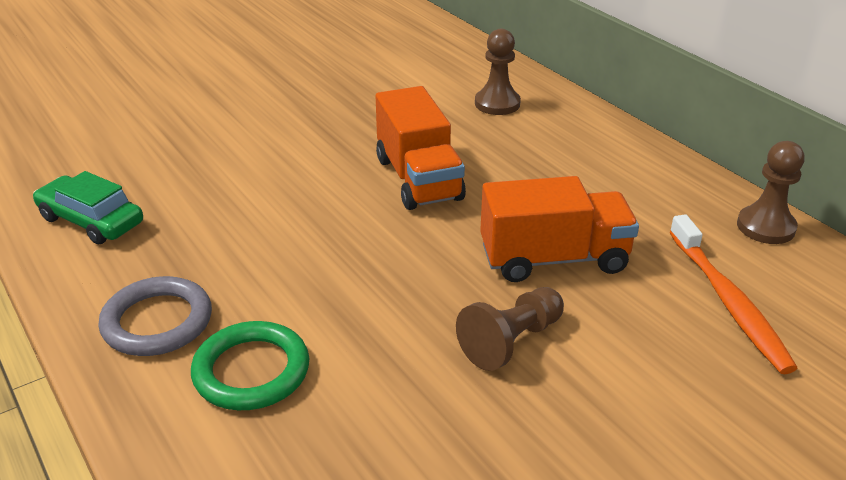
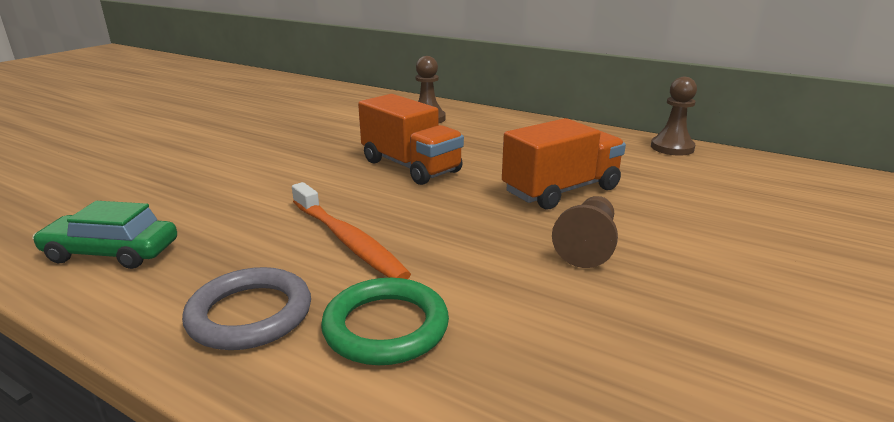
camera: 25 degrees left, 10 degrees down
(728, 302) = (700, 188): orange toothbrush -> orange toothbrush (347, 240)

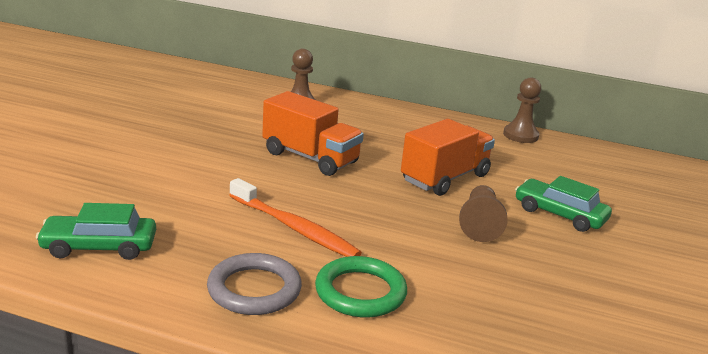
camera: 15 degrees left, 0 degrees up
(704, 237) = (559, 214): none -> green car

